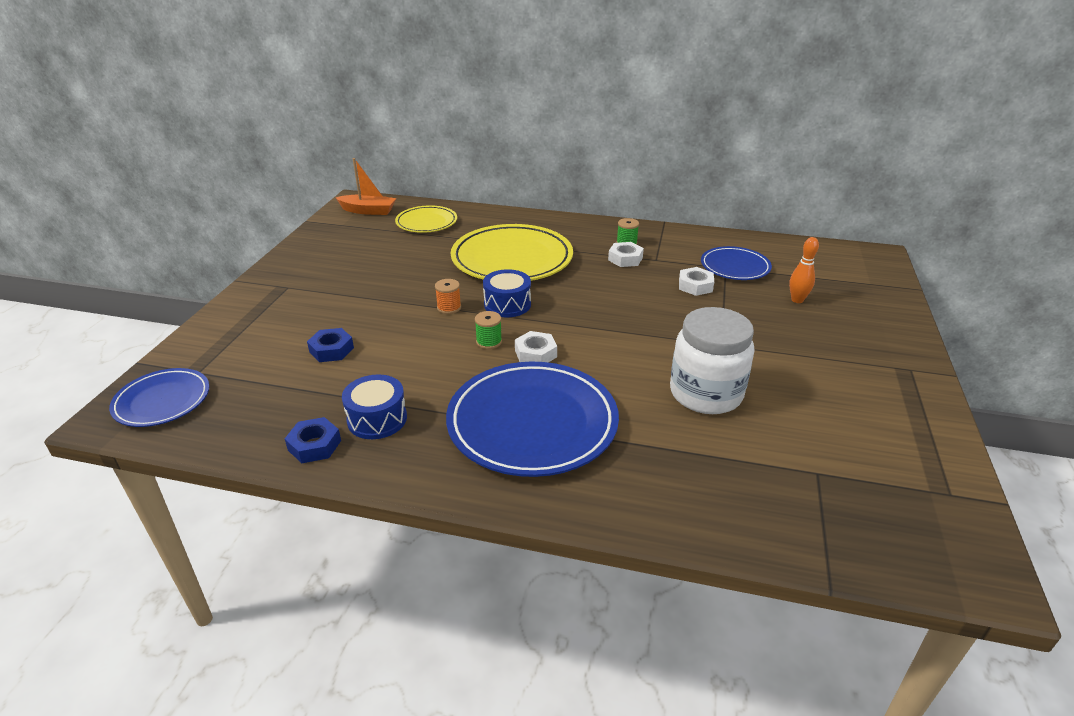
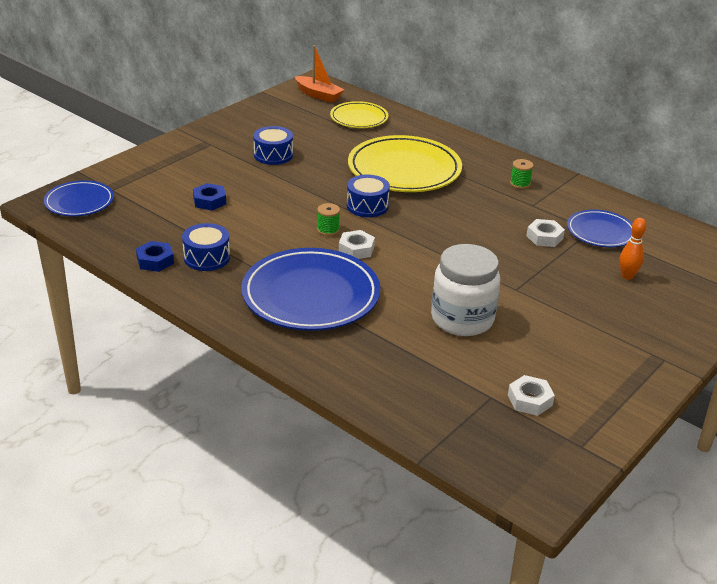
camera: 25 degrees right, 0 degrees up
(367, 280) = (273, 155): none -> blue drum
(449, 308) = (319, 195): orange spool -> none
(625, 259) = (504, 197): white nut -> white nut (530, 400)

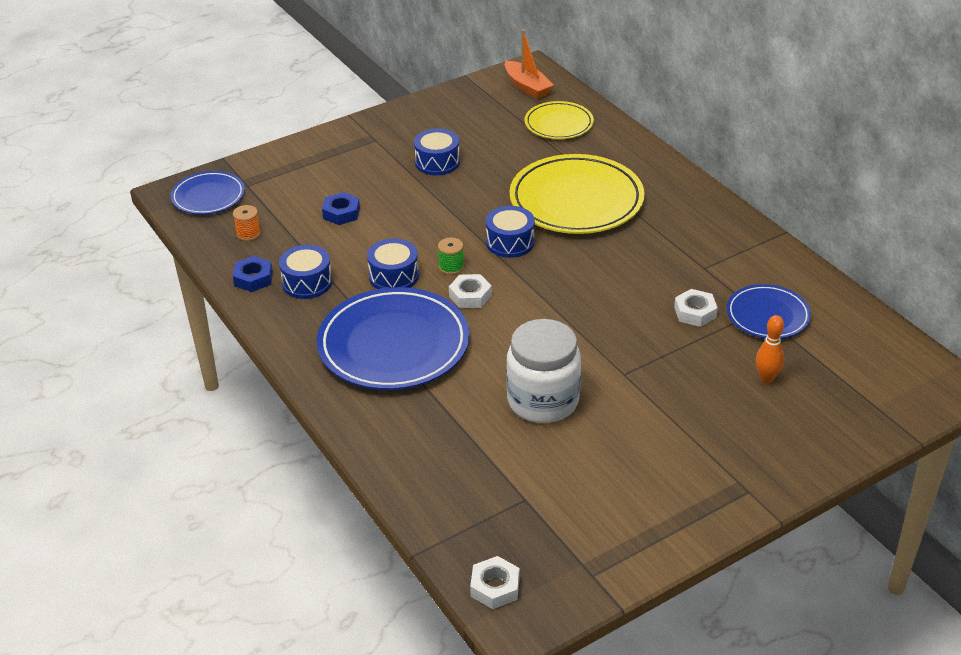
camera: 20 degrees right, 5 degrees up
(132, 226) = (248, 234): none -> orange spool
(282, 243) = (394, 276): none -> blue drum
(520, 184) = (705, 237): green spool -> none
(530, 400) = (565, 511): white nut -> white nut (495, 587)

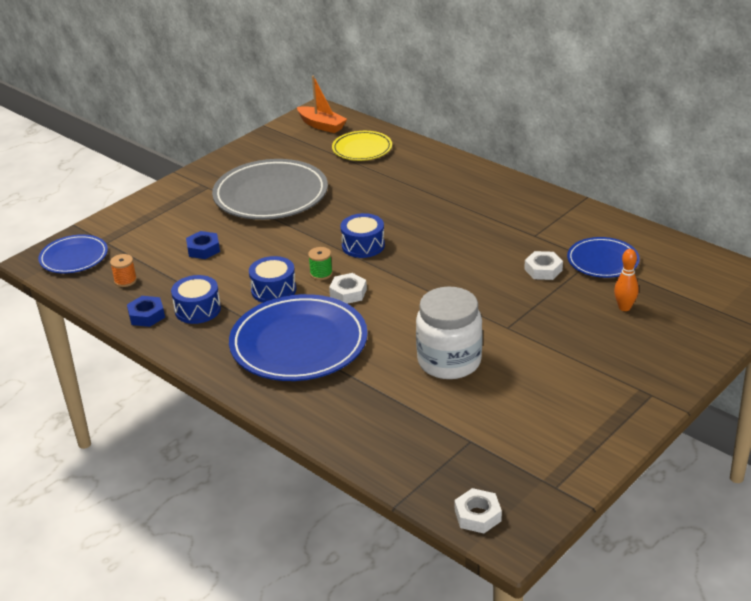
camera: 15 degrees left, 5 degrees down
(437, 162) = (271, 195): blue drum -> grey plate
(576, 200) = (404, 204): yellow plate -> none

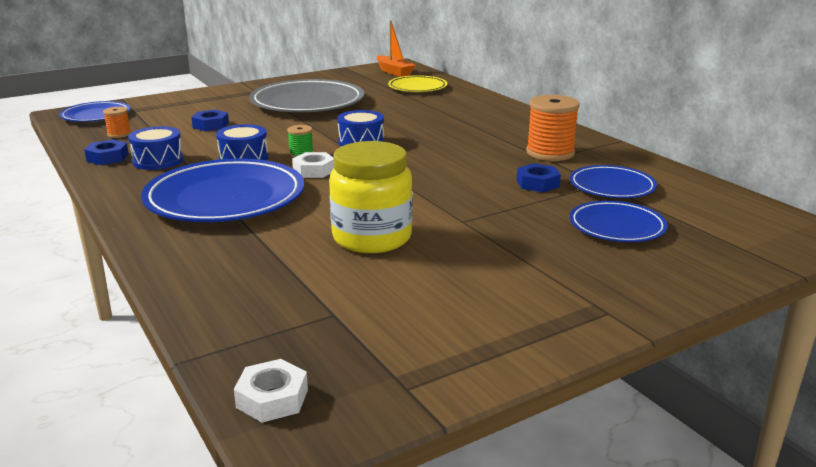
camera: 15 degrees right, 10 degrees down
(449, 361) = (372, 238): white jar -> yellow jar
(534, 227) = (550, 153): none -> orange spool
(543, 270) = (538, 183): white nut -> blue nut
(624, 307) = (617, 226): orange bowling pin -> blue plate

